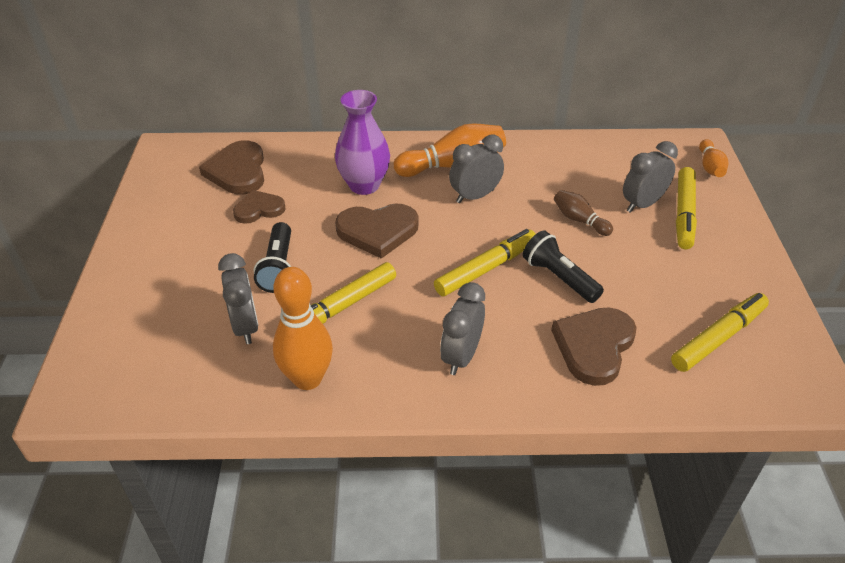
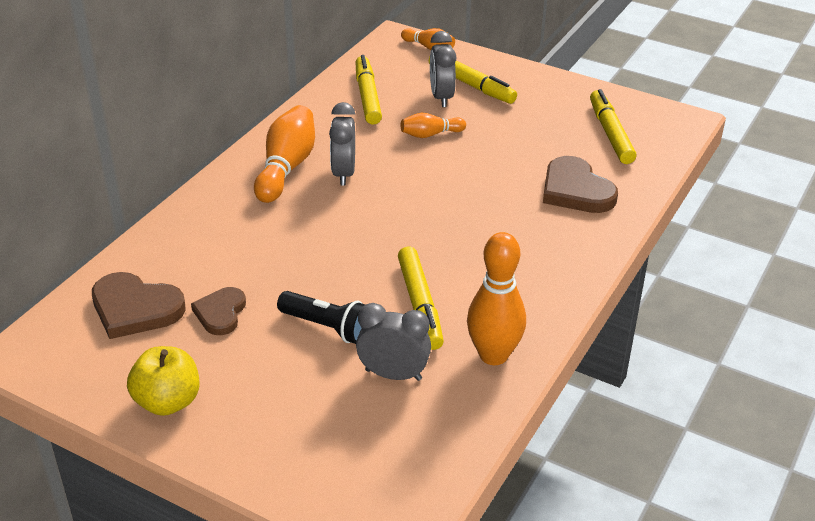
camera: 60 degrees left, 5 degrees down
(153, 227) = (168, 402): none -> yellow apple
(364, 185) = (257, 231): purple vase -> none
(377, 231) = (335, 247): brown heart -> none
(461, 356) = (535, 259): grey clock -> none
(486, 269) = (444, 206): yellow marker -> yellow marker (368, 96)
(559, 278) = (488, 174): black flashlight -> none
(579, 220) = (430, 134): brown bowling pin -> orange bowling pin

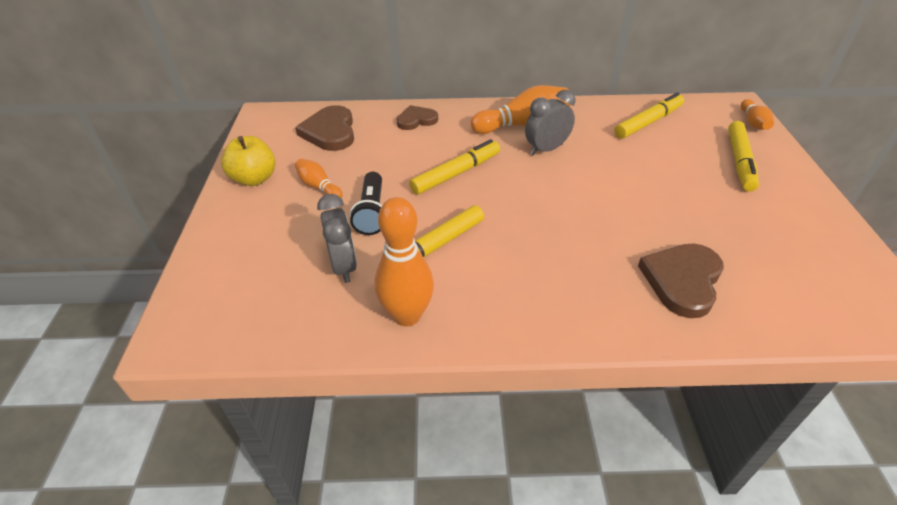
camera: 60 degrees right, 5 degrees up
(220, 313) = (350, 163): brown heart -> brown heart (416, 120)
(430, 134) = (645, 168): orange bowling pin -> orange bowling pin (319, 187)
(441, 97) = (699, 154): grey clock -> none
(610, 133) = (801, 271): yellow marker -> yellow marker (456, 173)

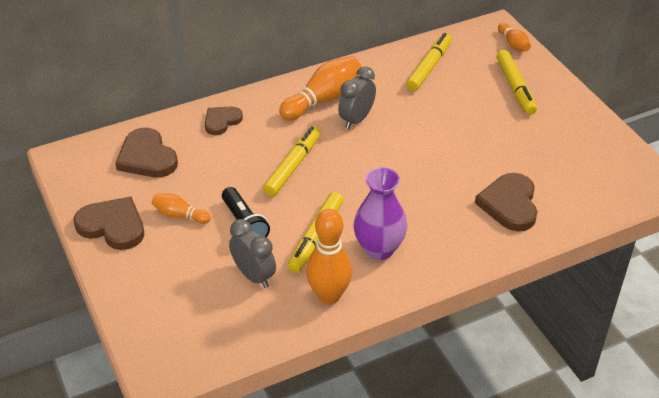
camera: 25 degrees left, 0 degrees up
(254, 179) = (112, 226): yellow apple -> brown heart
(495, 282) = (379, 249): none -> purple vase

